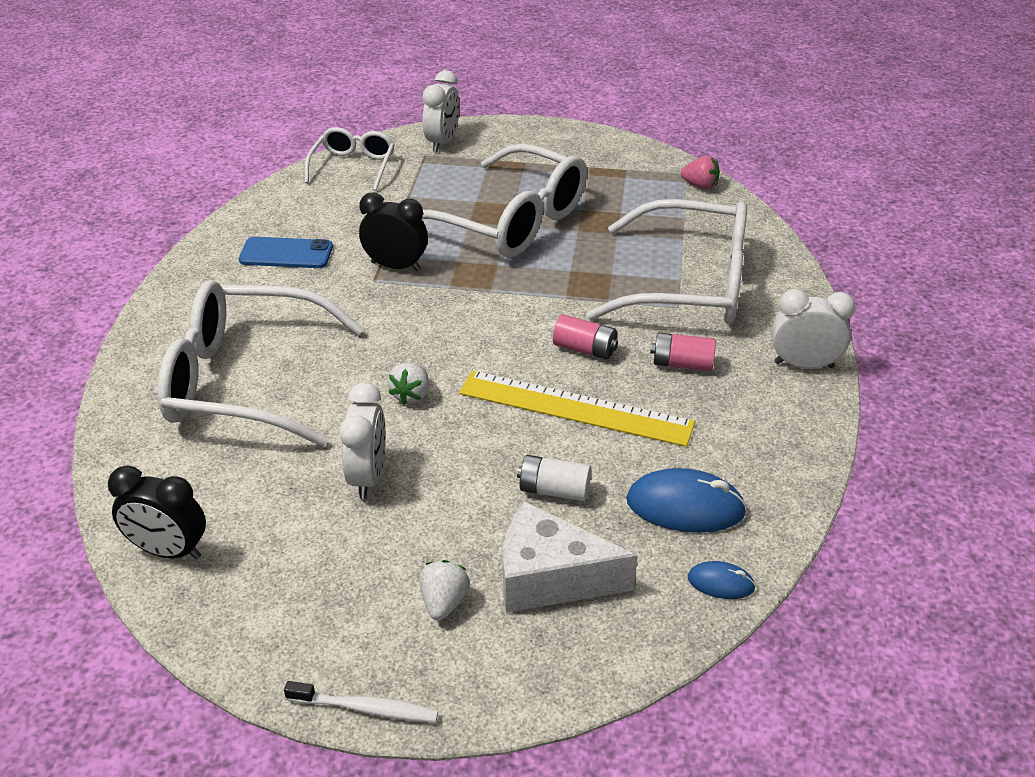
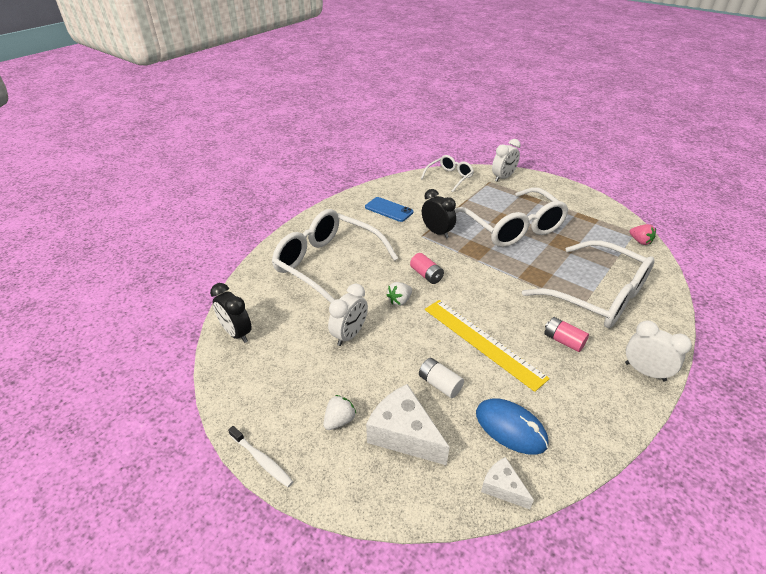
camera: 30 degrees right, 0 degrees up
(585, 349) = (509, 311): pink battery -> pink battery (426, 275)
(721, 583) = (502, 487): blue mouse -> white cheese

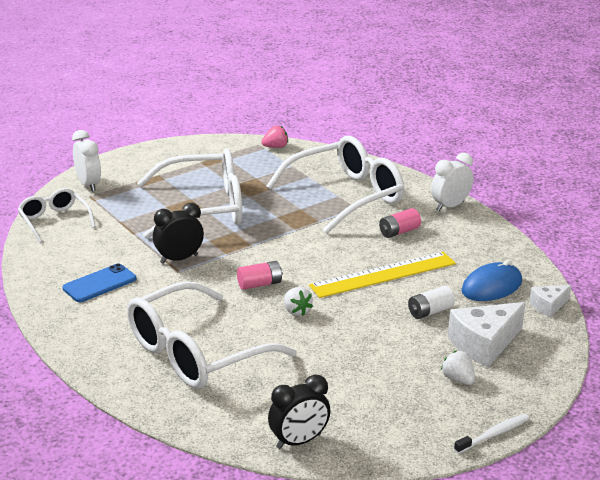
camera: 75 degrees left, 10 degrees down
(349, 335) = (338, 355): white clock -> none

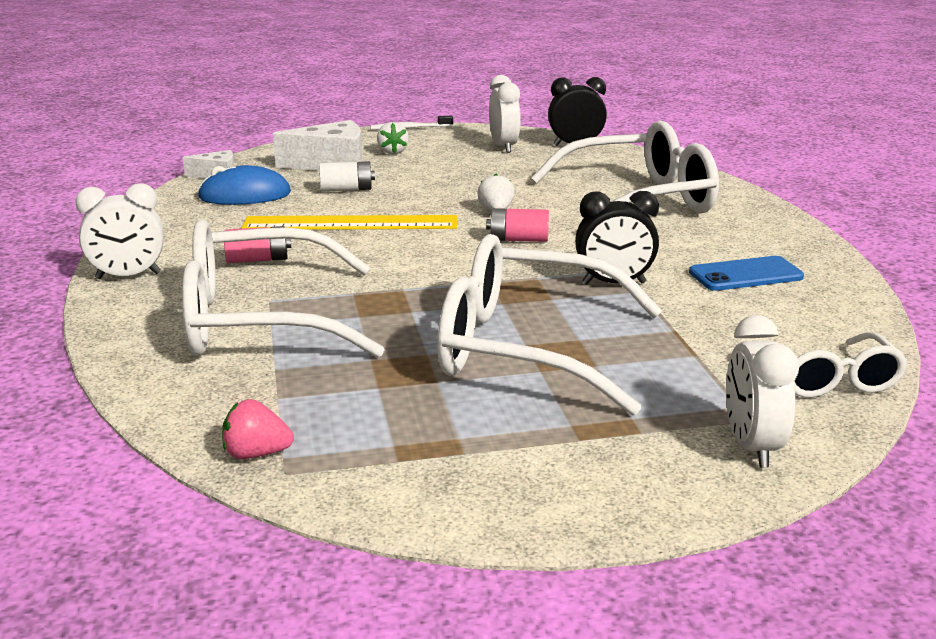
camera: 155 degrees left, 5 degrees down
(366, 417) = (504, 147): none -> white clock

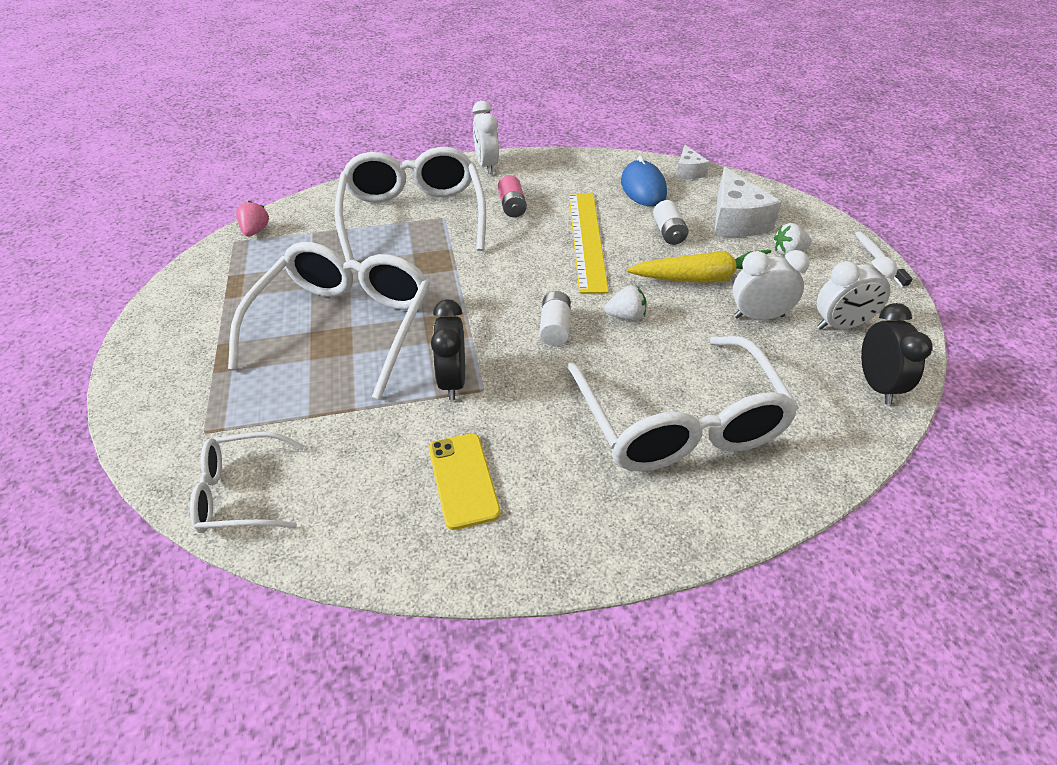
camera: 90 degrees right, 20 degrees up
(433, 181) = (704, 278): none -> yellow carrot
(518, 239) = (555, 328): pink battery -> white battery
(745, 275) = (463, 480): blue phone -> yellow phone
(751, 447) = (169, 424): white clock -> white clock (758, 316)

